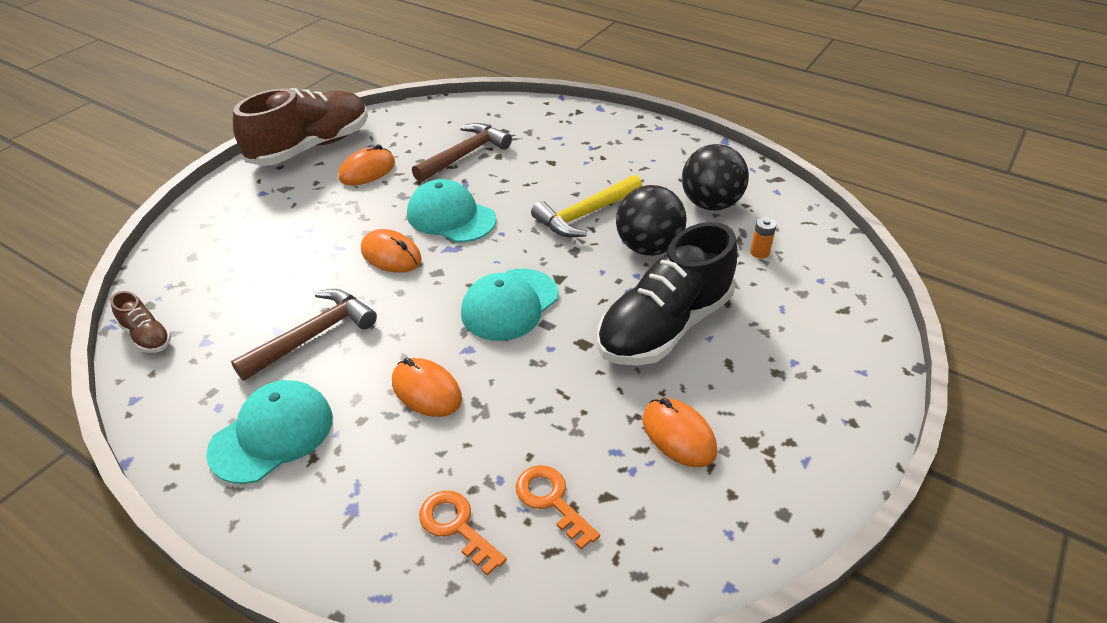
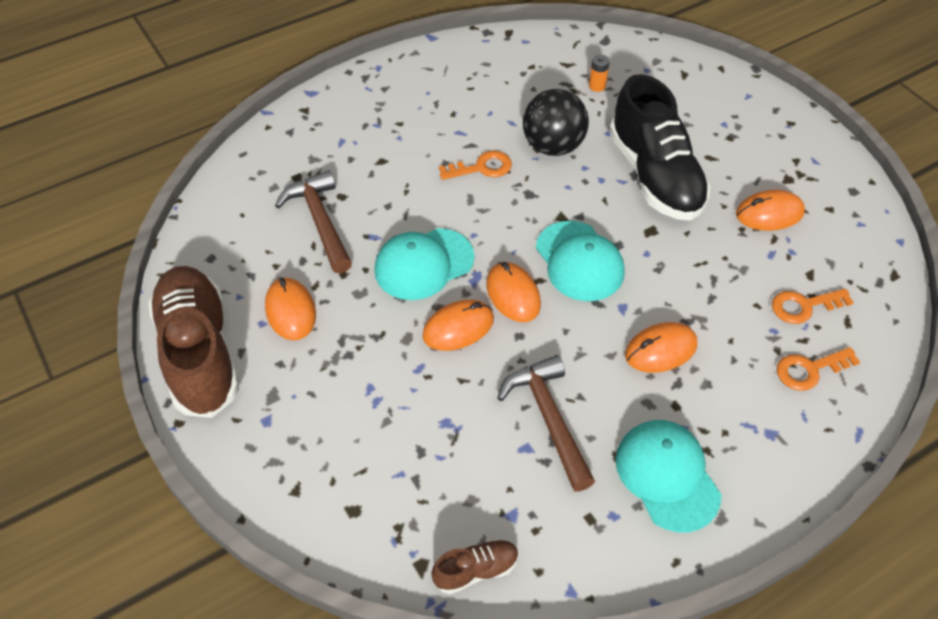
camera: 65 degrees left, 10 degrees up
(445, 275) = (513, 294): none -> orange mouse
(585, 214) = (482, 167): yellow hammer -> orange key
(710, 204) = (517, 85): black ball -> none

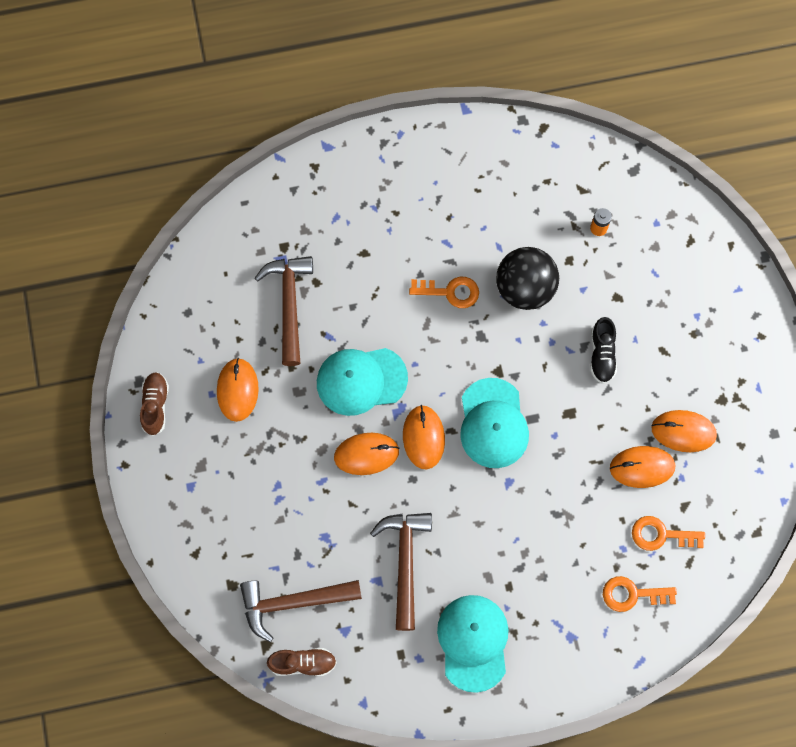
camera: 20 degrees right, 20 degrees up
(199, 353) = (155, 405): brown shoe -> brown shoe, size x0.44
(436, 504) = (293, 602): none -> brown hammer
(655, 176) = (602, 355): black shoe -> black shoe, size x0.44
(660, 350) = (520, 533): orange mouse -> orange mouse (642, 467)

